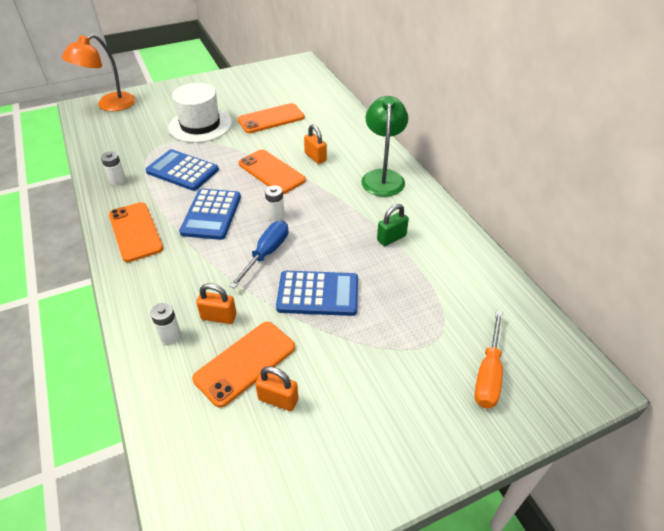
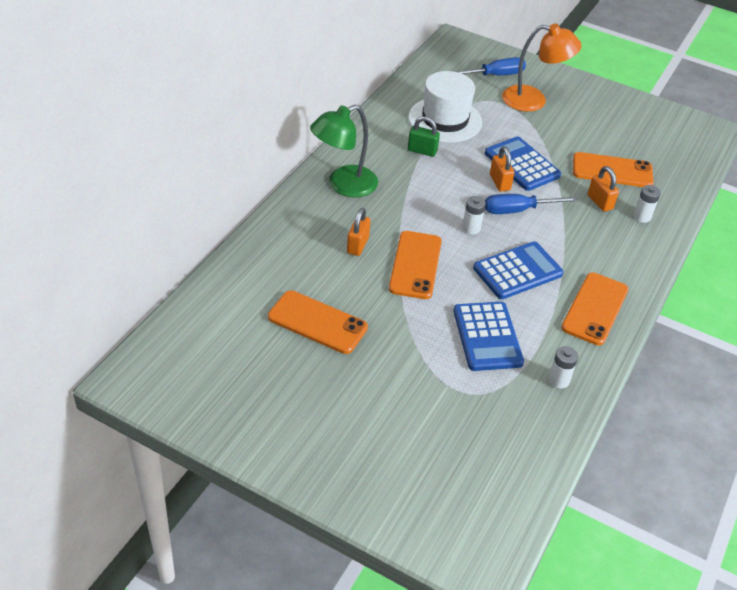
camera: 130 degrees left, 0 degrees up
(109, 105) = (449, 531): orange lamp -> orange lamp (533, 100)
(200, 125) = (394, 383): white hat -> white hat (445, 120)
(278, 399) = (614, 145): orange padlock -> orange padlock (499, 182)
(488, 374) = (495, 75): orange screwdriver -> blue screwdriver

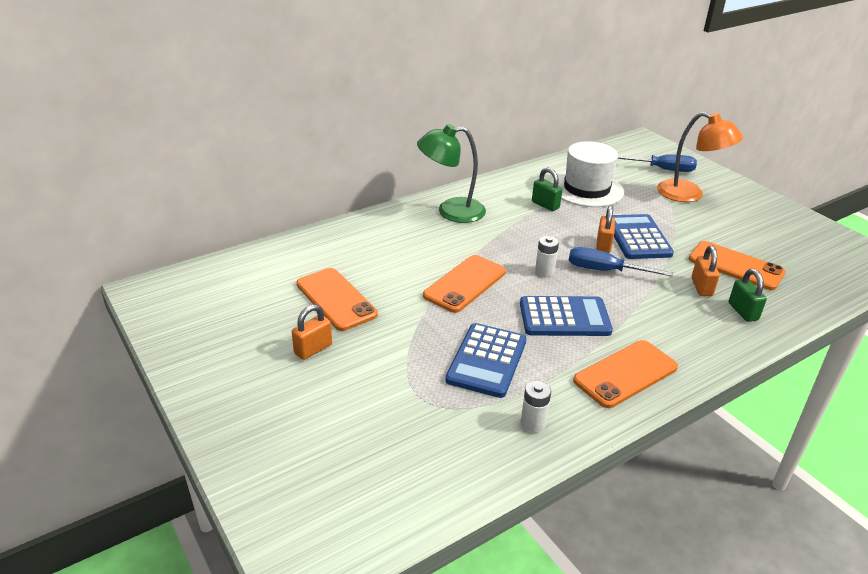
camera: 30 degrees right, 10 degrees down
(358, 245) = (424, 255): orange padlock -> orange padlock (313, 349)
(642, 216) = (743, 311): white battery -> green padlock

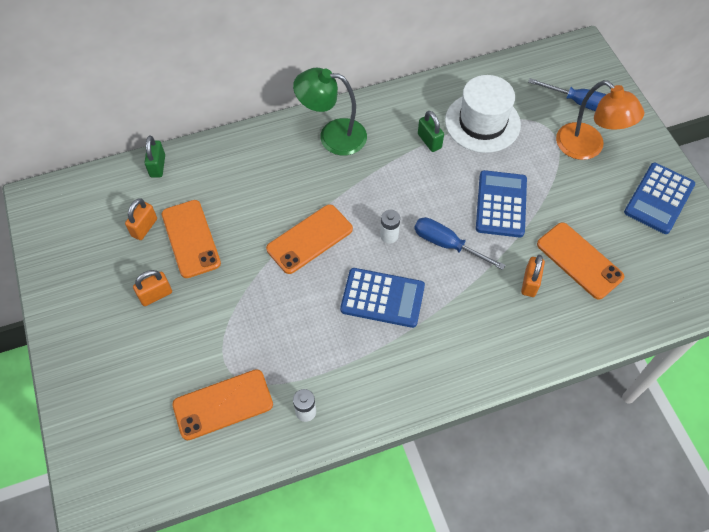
camera: 15 degrees right, 25 degrees up
(487, 360) = (294, 336): blue calculator -> blue calculator (659, 198)
(603, 245) = (461, 209): orange padlock -> orange padlock (144, 227)
(625, 374) = (407, 374): orange phone -> orange phone (223, 404)
(743, 311) = (553, 321): green padlock -> green padlock (158, 166)

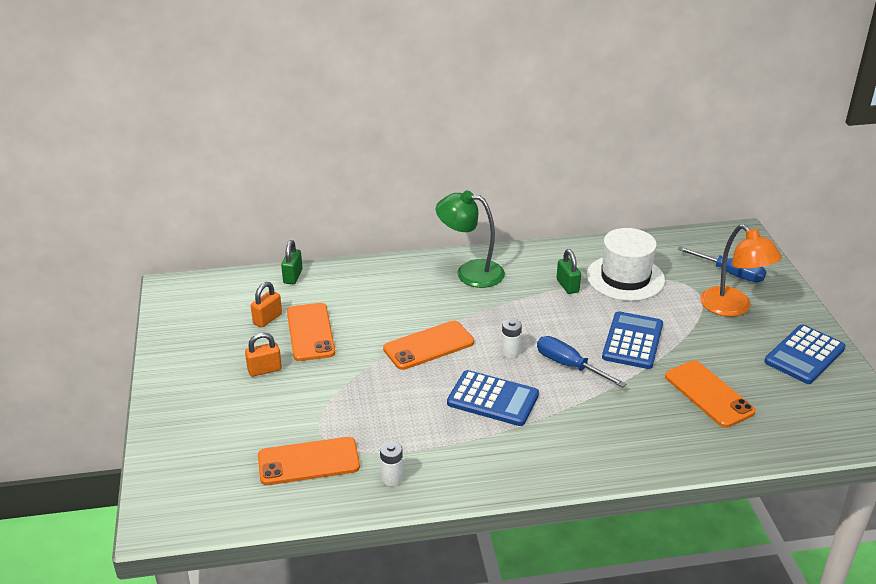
camera: 10 degrees right, 25 degrees down
(530, 283) = (652, 406): orange padlock -> none

